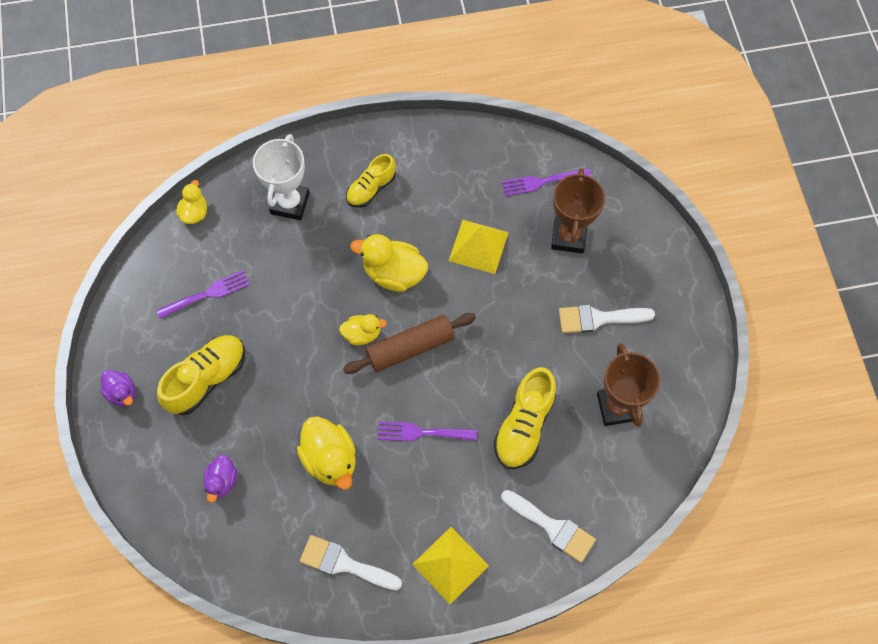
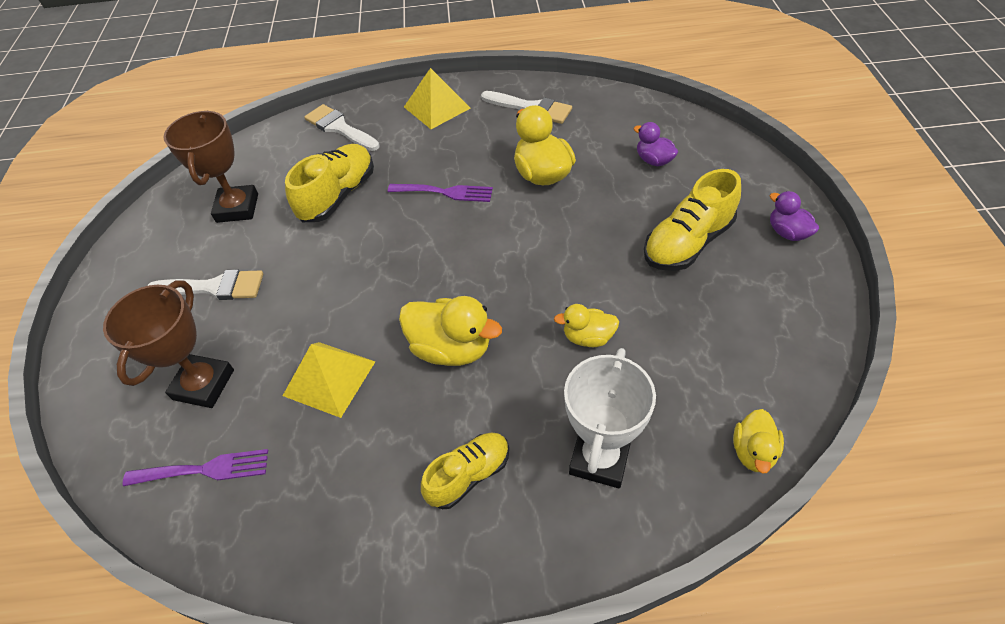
camera: 170 degrees left, 15 degrees down
(207, 294) = (706, 334): purple fork -> none
(222, 481) = (653, 160): purple duck -> purple duck turned 60 degrees counterclockwise
(362, 334) = (500, 281): yellow duck -> yellow duck (588, 337)
(410, 348) = (444, 265): brown rolling pin -> none

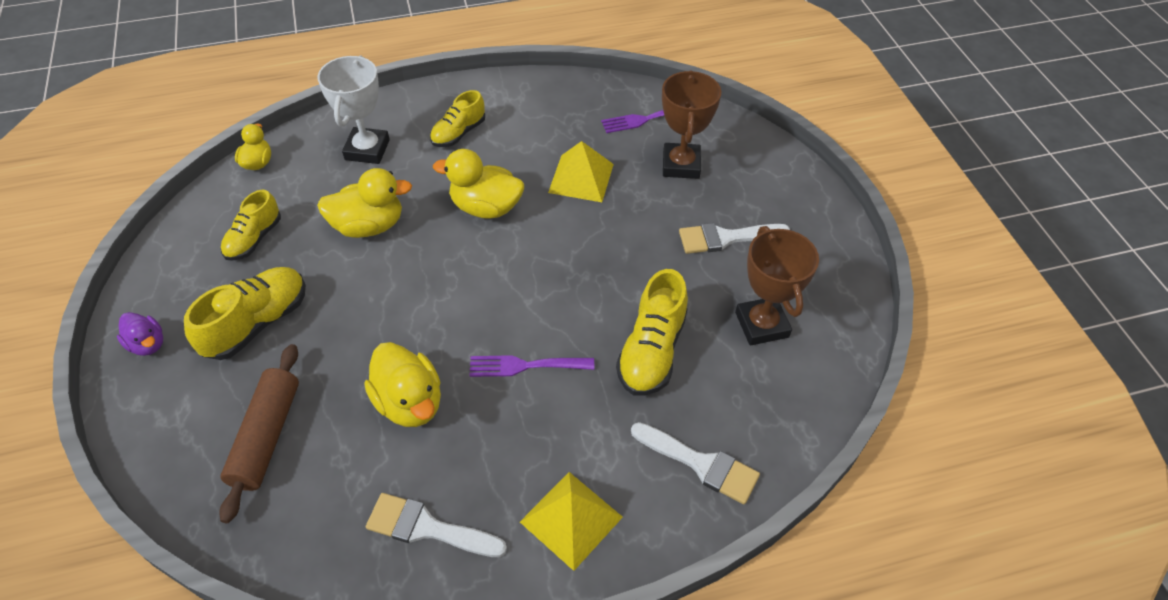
camera: 165 degrees right, 0 degrees up
(588, 337) = (369, 226): yellow duck -> yellow duck, size x1.69
(653, 160) = (267, 436): purple duck -> brown rolling pin
(720, 333) = (254, 239): none -> yellow shoe

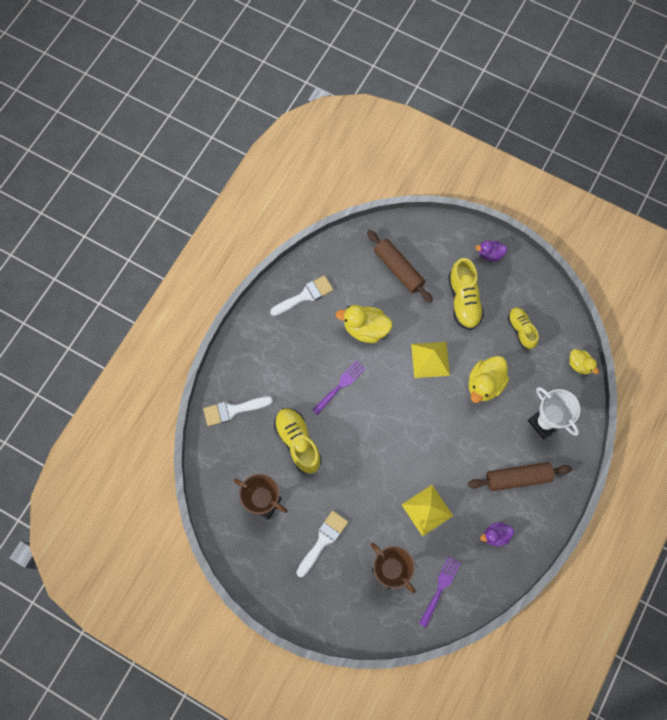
camera: 135 degrees right, 20 degrees up
(458, 133) = (518, 478): yellow shoe -> brown rolling pin
(486, 207) = (448, 446): yellow duck -> none
(542, 114) = (495, 535): none -> purple duck
(571, 519) = (260, 344): yellow pyramid -> yellow pyramid (430, 359)

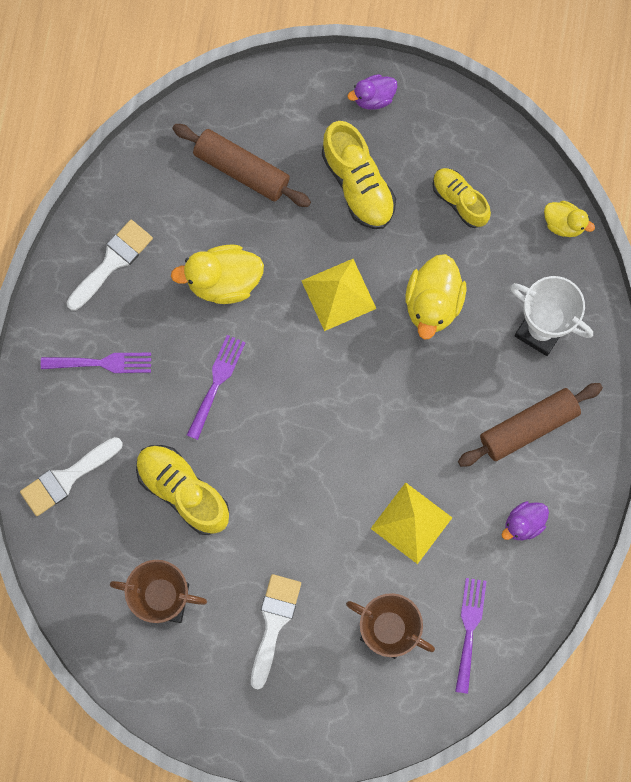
camera: 20 degrees left, 5 degrees up
(278, 351) = (102, 363): none -> purple fork

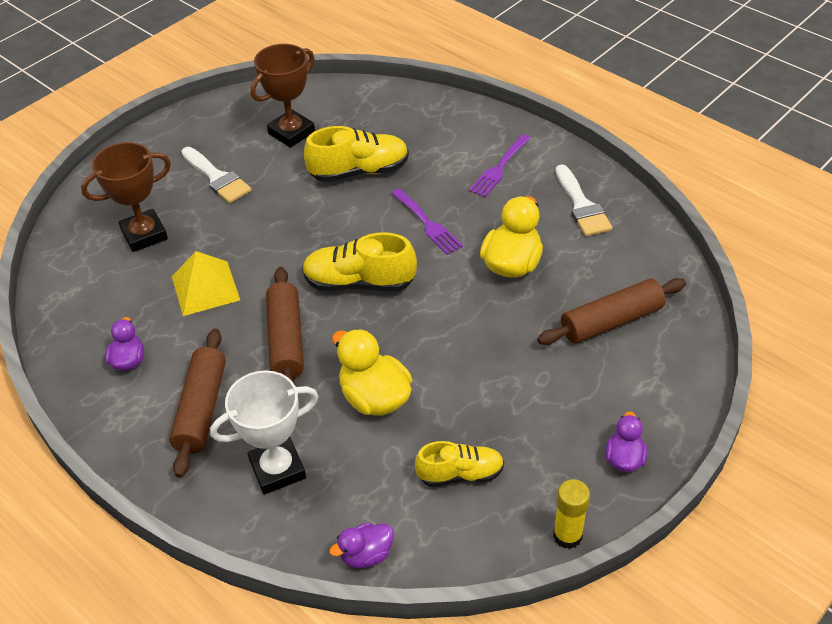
camera: 125 degrees right, 30 degrees down
(66, 478) = (425, 119): white brush -> none
(338, 294) = (439, 334): yellow pyramid -> none
(358, 184) = (537, 399): yellow shoe -> yellow shoe (359, 283)
(422, 411) = (286, 340): none -> brown rolling pin
(462, 104) = (567, 536): none -> yellow glue stick
(469, 629) = (91, 283): purple fork -> none
(564, 224) = (366, 555): yellow duck -> purple duck

